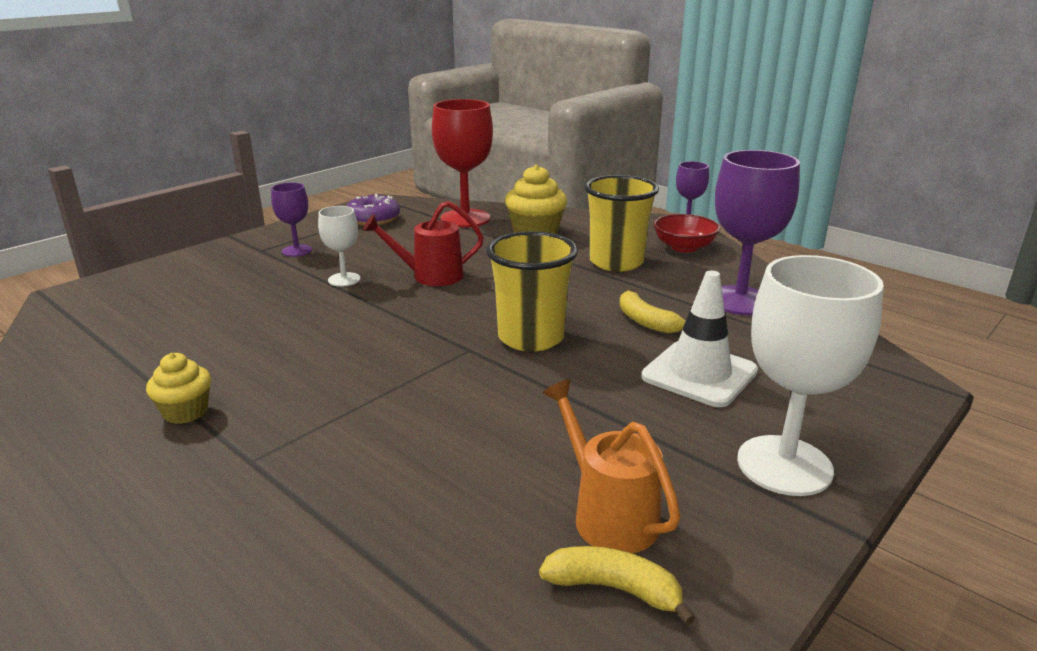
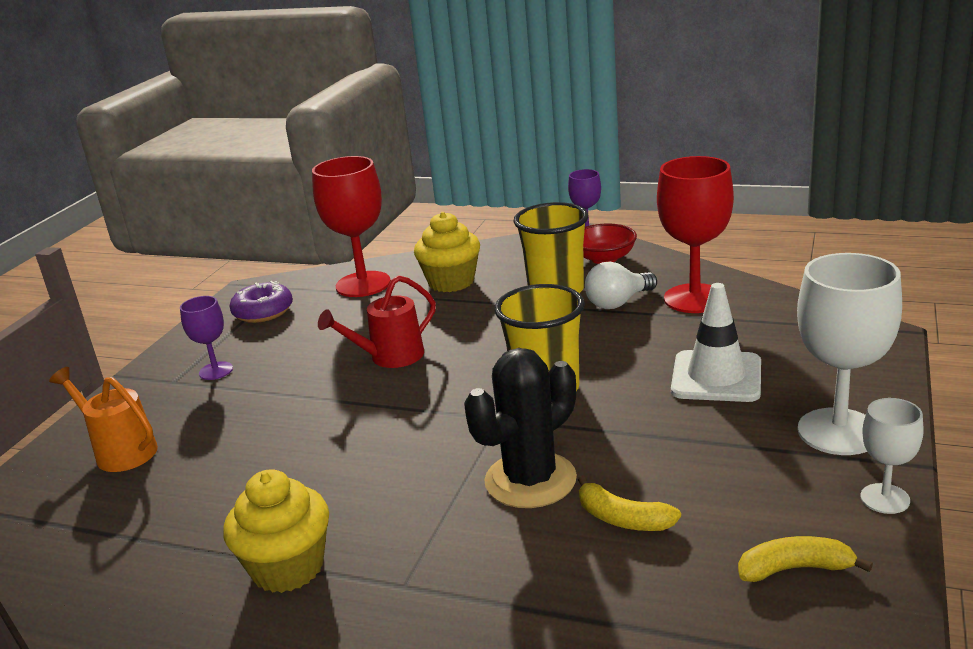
camera: 20 degrees left, 0 degrees up
(186, 412) = (288, 567): yellow cupcake -> yellow cupcake, size x1.64
(344, 279) = (303, 387): white goblet -> white goblet (885, 498)
(442, 409) = (530, 480): none -> black cactus
(607, 514) = (743, 517): orange watering can -> orange watering can (120, 451)
(645, 321) = (632, 342): yellow banana -> yellow banana (622, 519)
(663, 285) = (618, 302): none -> white light bulb
(739, 300) = (694, 298): purple goblet -> red goblet

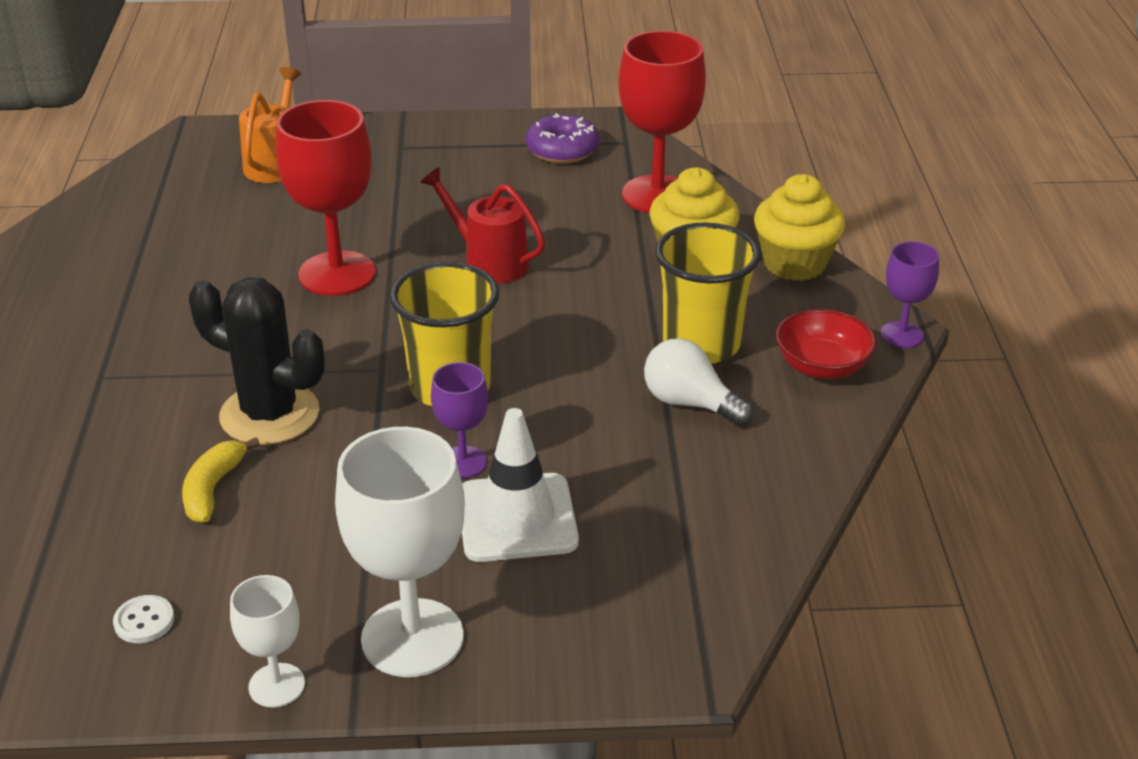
camera: 65 degrees right, 10 degrees up
(216, 371) = (428, 164): purple goblet -> purple goblet (463, 462)
(288, 567) = (119, 307): yellow cupcake -> yellow cupcake (794, 263)
(694, 298) = (729, 470): red goblet -> red goblet (337, 274)
(794, 569) = (144, 621): yellow banana -> white button

